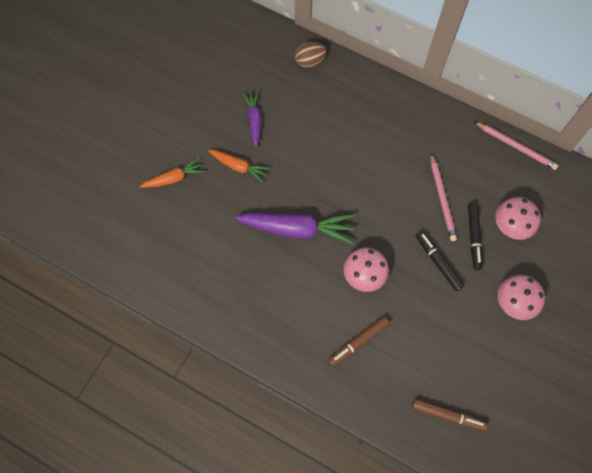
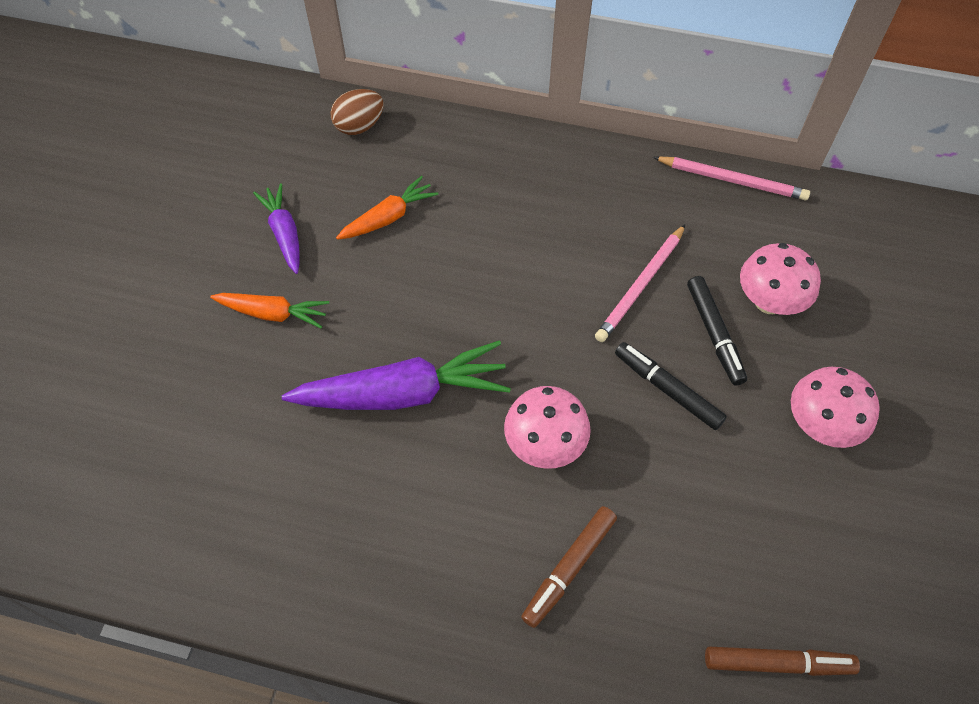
camera: 15 degrees left, 10 degrees down
(174, 178) = (156, 359): orange carrot -> orange carrot (388, 217)
(442, 199) = (641, 285): pink pencil -> pink pencil turned 60 degrees clockwise

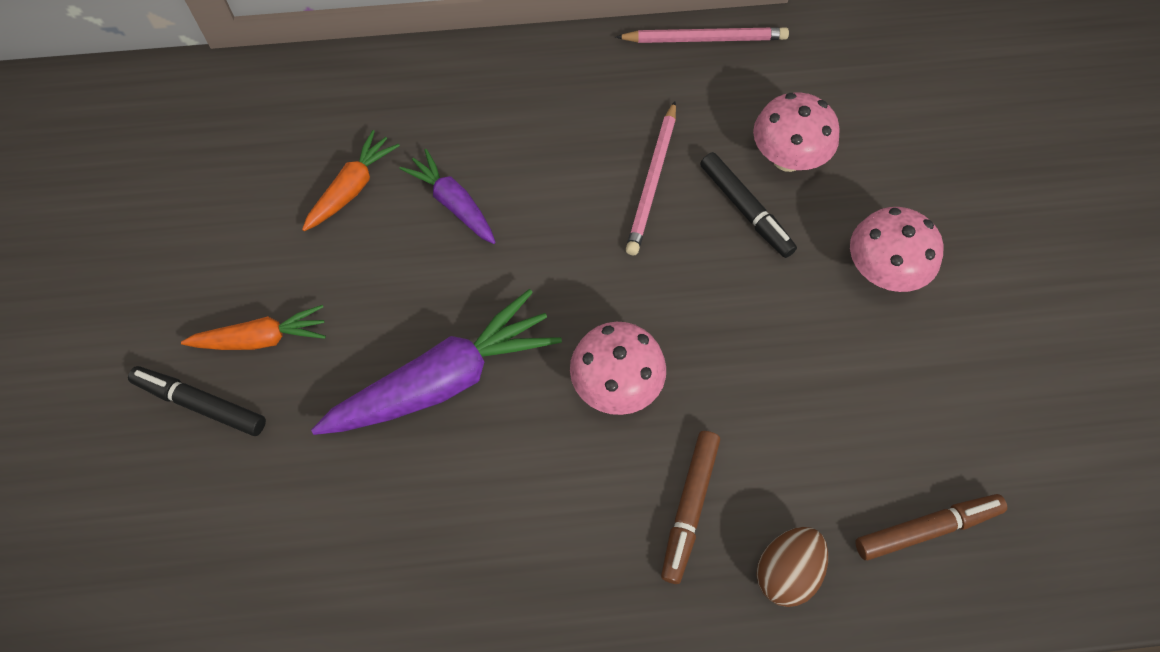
camera: 20 degrees left, 5 degrees up
(284, 233) = (239, 242): purple carrot -> purple carrot (453, 203)
(359, 126) = (278, 93): brown egg -> brown egg (786, 571)
(667, 389) = (720, 284): black marker -> black marker (201, 404)

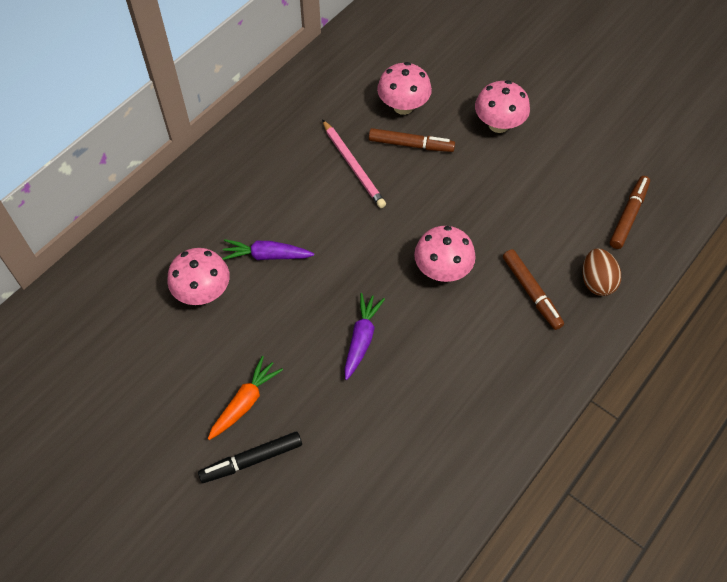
camera: 45 degrees left, 5 degrees down
(352, 188) = (203, 292): orange carrot -> pink mushroom
(444, 381) = (361, 339): purple carrot -> purple carrot, size x0.57
(705, 39) = (301, 79): pink pencil -> none
(745, 210) = (411, 145): black marker -> brown marker

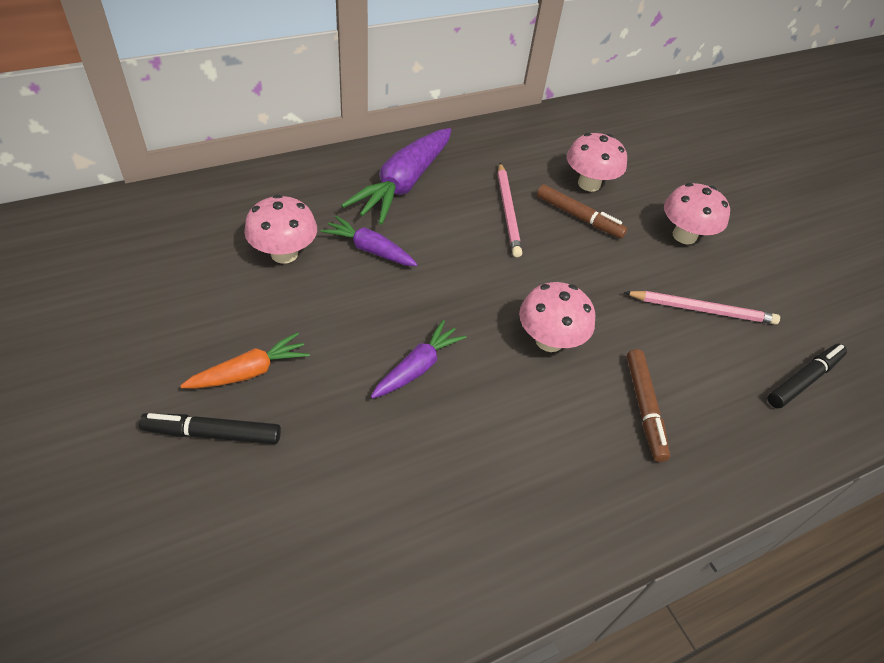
camera: 20 degrees right, 10 degrees down
(255, 179) = (403, 184): none -> purple carrot
(538, 189) = (702, 309): none -> pink pencil
(596, 281) = (733, 432): brown egg -> none
(628, 215) = (803, 380): brown marker -> black marker

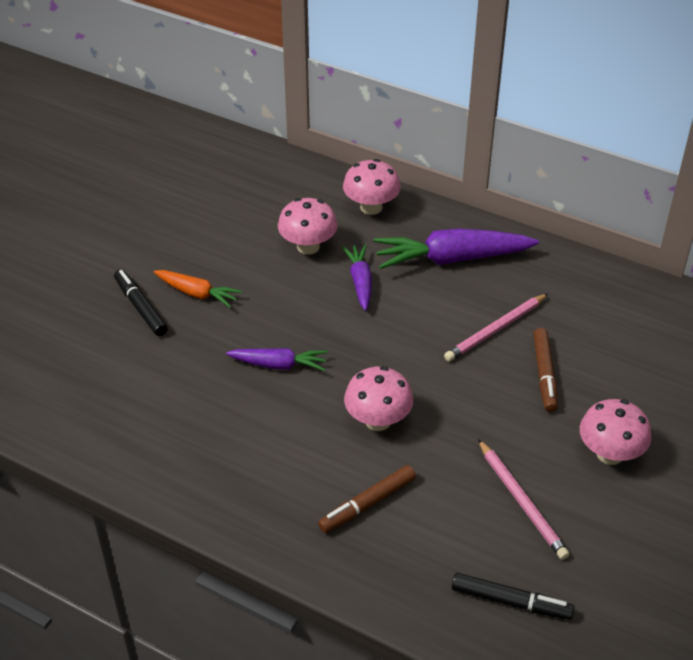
camera: 60 degrees right, 5 degrees down
(589, 184) = (600, 361): pink mushroom -> pink mushroom (371, 207)

